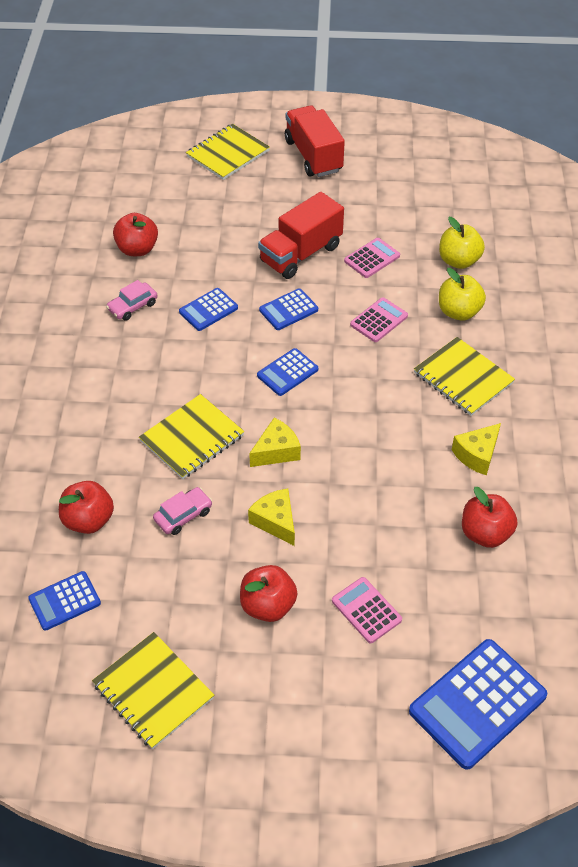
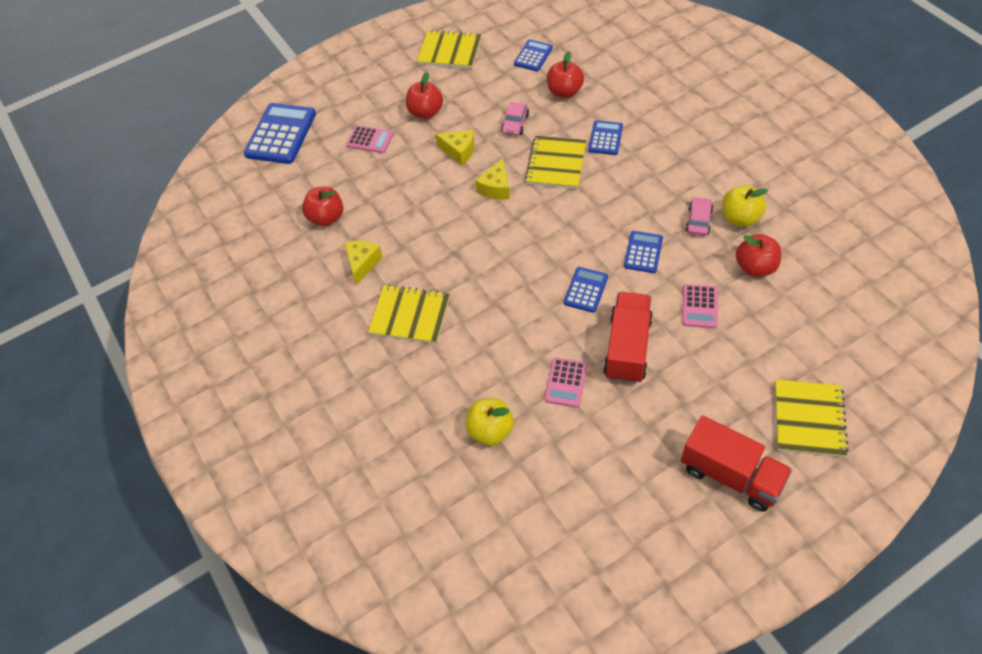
camera: 150 degrees right, 5 degrees up
(287, 372) = (539, 241): blue calculator -> blue calculator (605, 138)
(379, 320) = (510, 325): pink calculator -> pink calculator (699, 306)
(458, 312) = (453, 374): yellow apple -> yellow apple (740, 218)

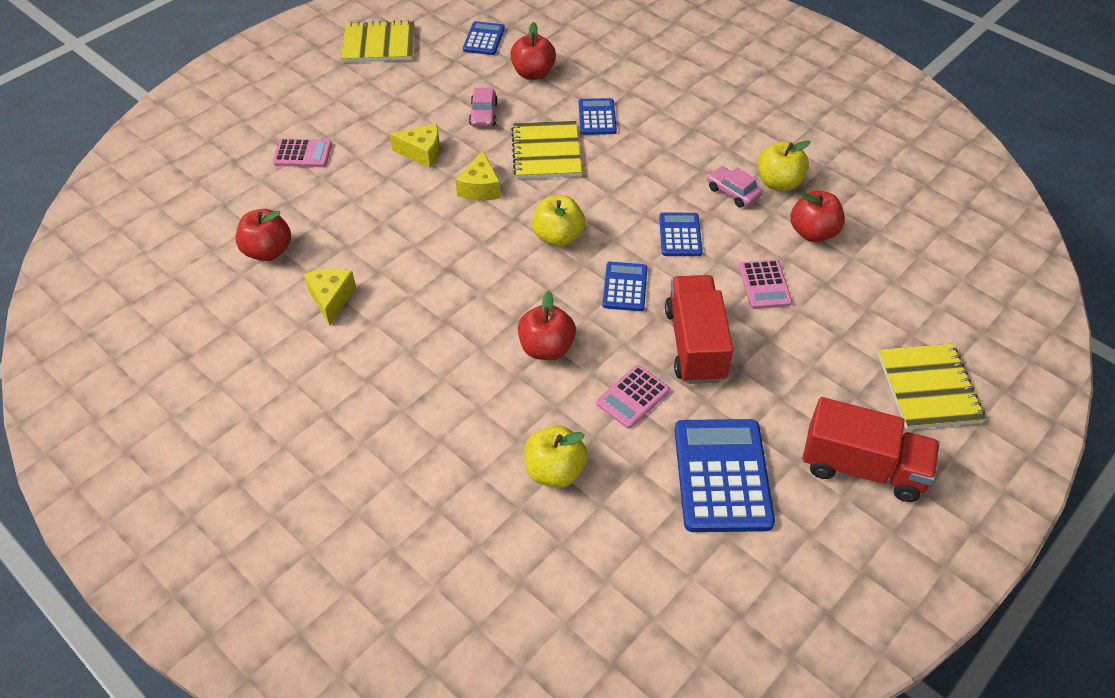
camera: 20 degrees left, 5 degrees down
(281, 134) = (180, 161): blue calculator -> blue calculator (722, 475)
(410, 316) = (411, 351): yellow notebook -> none
(426, 112) = (367, 114): red apple -> red apple (546, 348)
(545, 239) = (558, 237): none -> yellow apple
(566, 382) = (633, 397): pink calculator -> pink calculator turned 45 degrees clockwise
(698, 221) = (733, 192): pink car -> pink car turned 45 degrees counterclockwise

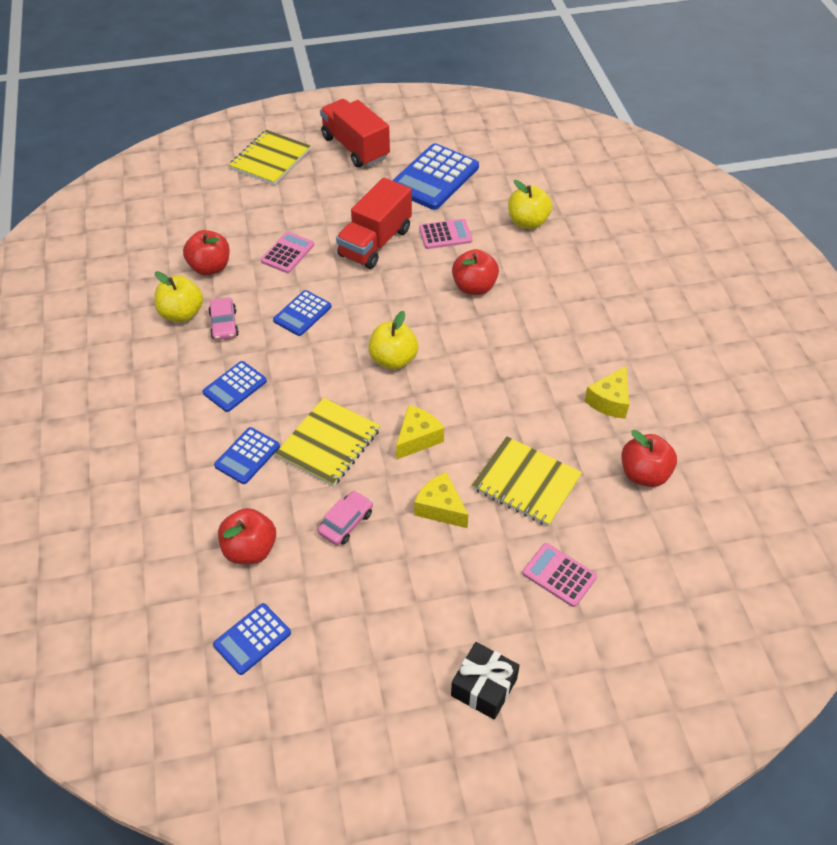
camera: 145 degrees left, 0 degrees up
(318, 79) = (484, 687): none -> black gift
(379, 44) = (376, 709): yellow notebook -> yellow notebook (526, 483)
(625, 287) = (382, 298): blue calculator -> blue calculator (235, 387)

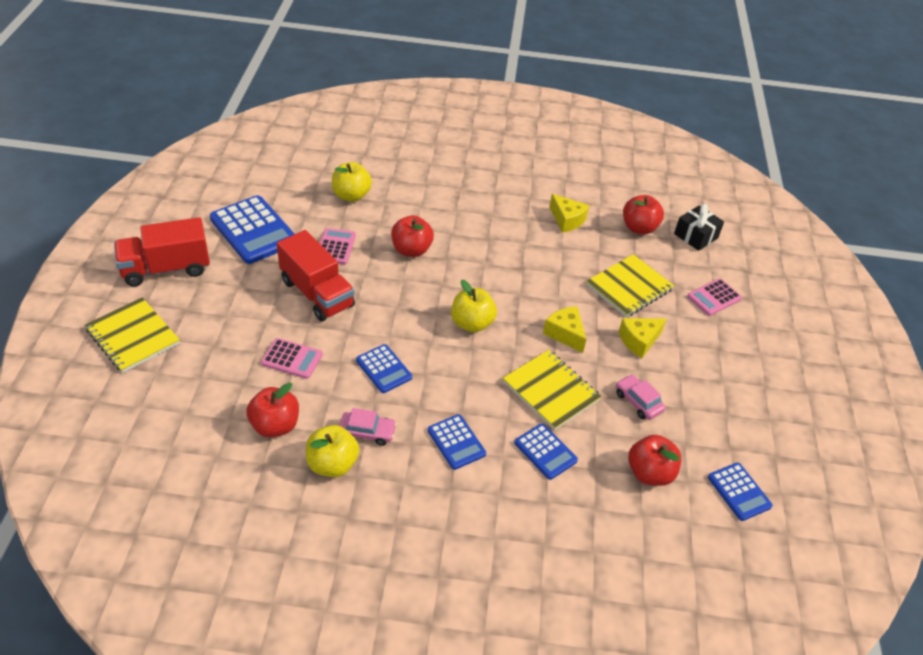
camera: 75 degrees left, 5 degrees down
(287, 253) = (292, 359): pink calculator -> pink calculator turned 150 degrees clockwise
(484, 687) = (798, 365): black gift -> black gift (696, 236)

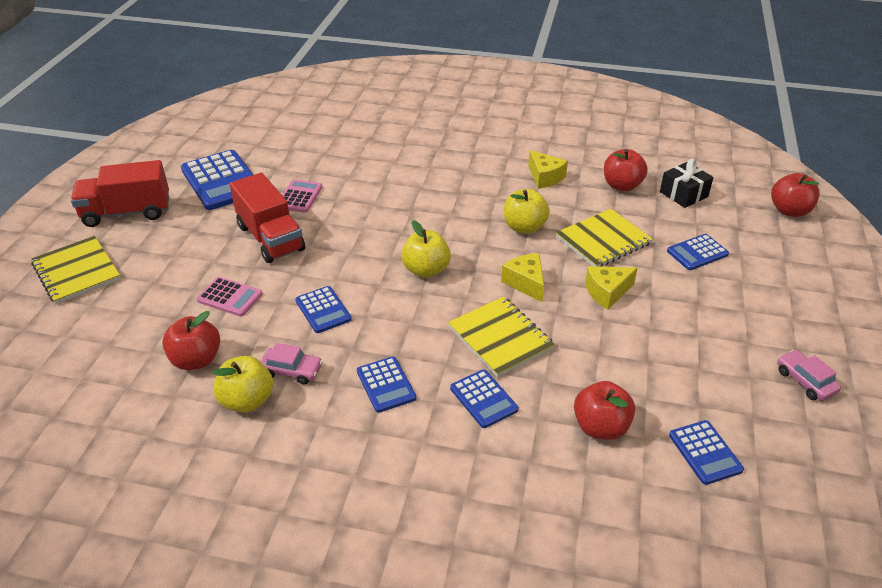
camera: 10 degrees right, 5 degrees down
(351, 195) = (326, 152): yellow apple -> yellow apple (524, 227)
(411, 250) = (376, 201): red apple -> red apple (789, 211)
(638, 402) = (597, 352): pink car -> pink car (805, 381)
(714, 298) = (697, 253): pink calculator -> blue calculator

